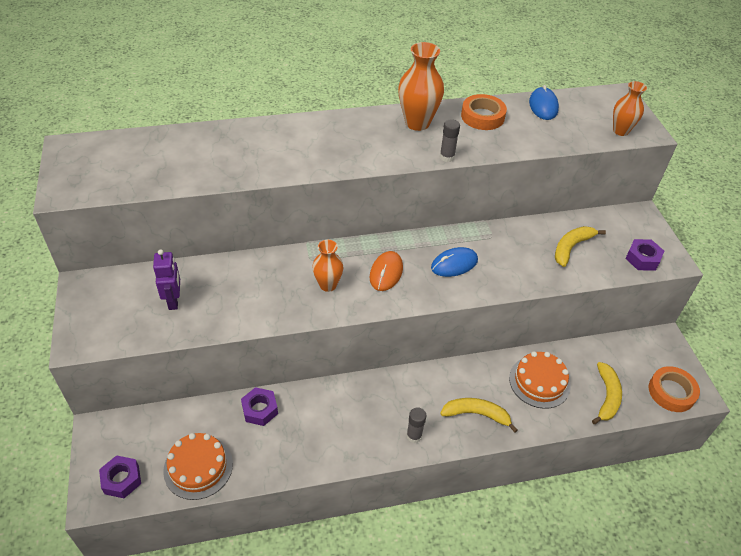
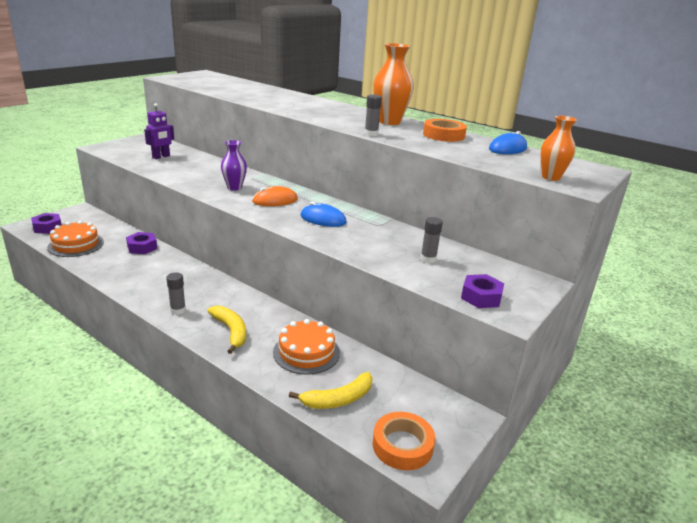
camera: 50 degrees right, 20 degrees down
(328, 285) = (234, 188): orange vase -> purple vase
(571, 247) = (428, 259): yellow banana -> grey glue stick

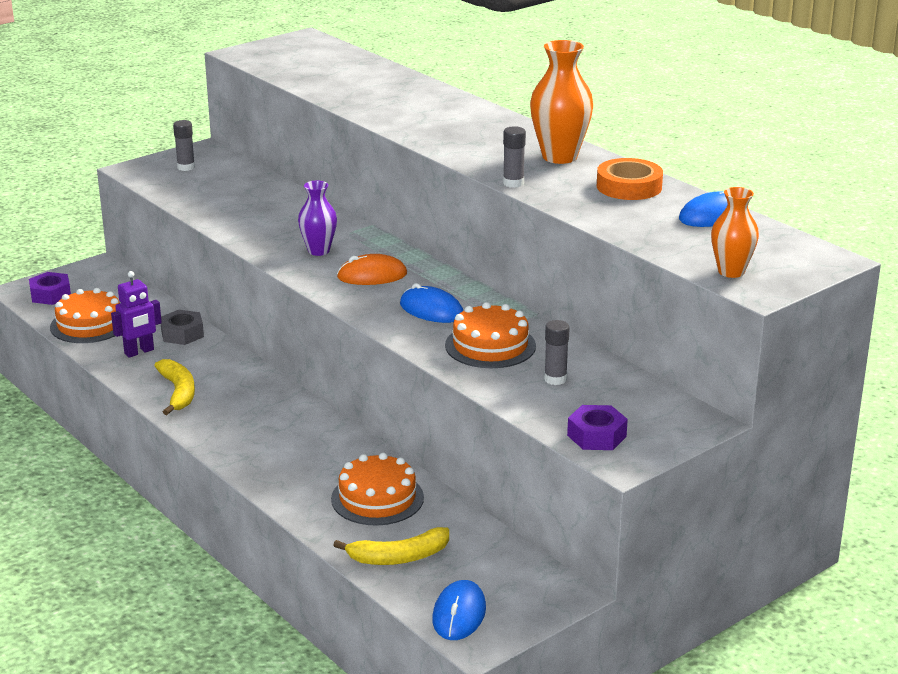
camera: 15 degrees right, 0 degrees up
(142, 247) = (182, 334): purple nut -> grey nut
(161, 157) = (221, 190): purple robot -> purple robot (139, 352)
(178, 310) = (218, 430): grey glue stick -> grey glue stick (186, 167)
(231, 331) = (283, 463): yellow banana -> yellow banana (178, 392)
(373, 239) = (490, 345): none -> orange cake
(402, 445) = (459, 614): orange tape -> blue mouse

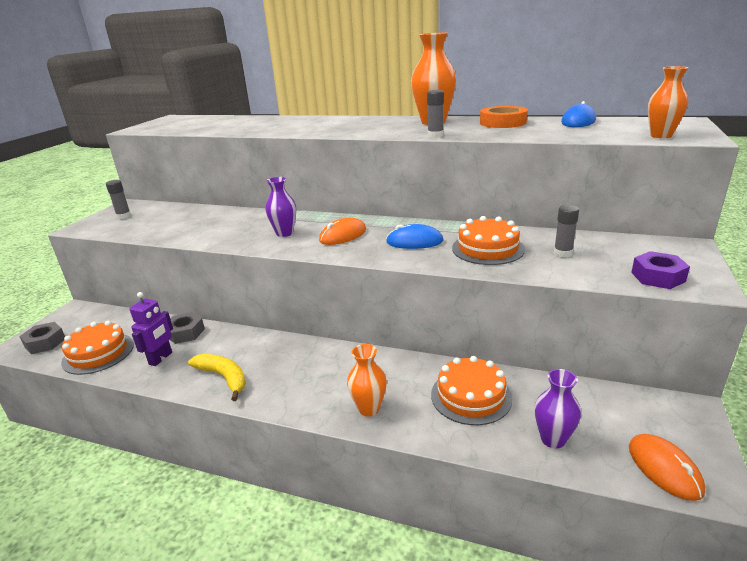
camera: 30 degrees left, 0 degrees up
(50, 295) = (45, 342): purple nut -> grey nut
(274, 470) = (369, 408): none -> orange vase
(399, 557) = (553, 439): yellow banana -> purple vase
(459, 614) = (664, 468): blue mouse -> orange mouse

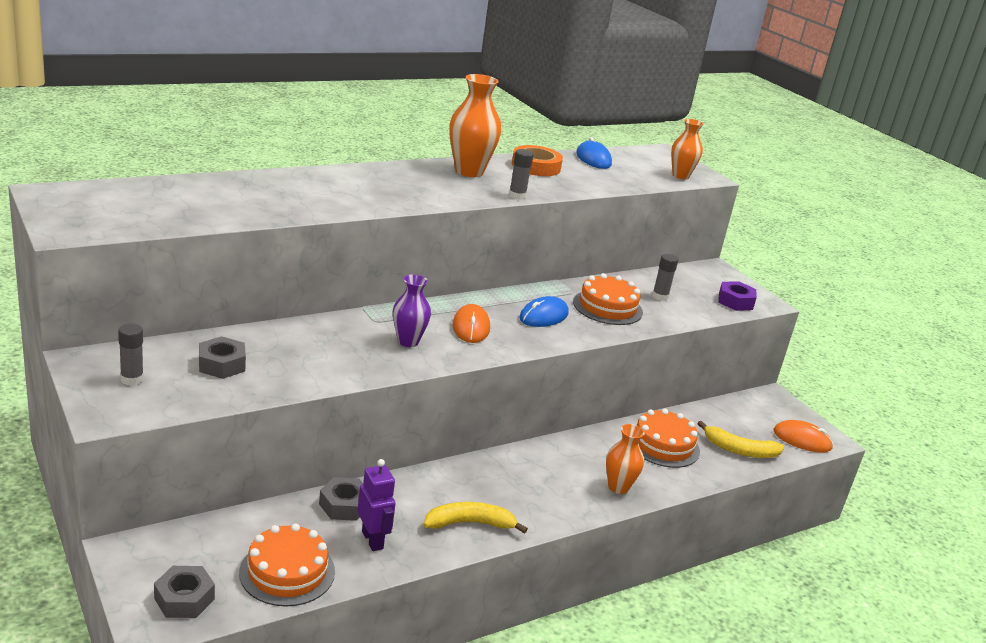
camera: 55 degrees left, 0 degrees up
(170, 220) = (222, 364): none -> grey nut
(553, 439) = (740, 450): purple vase -> yellow banana

